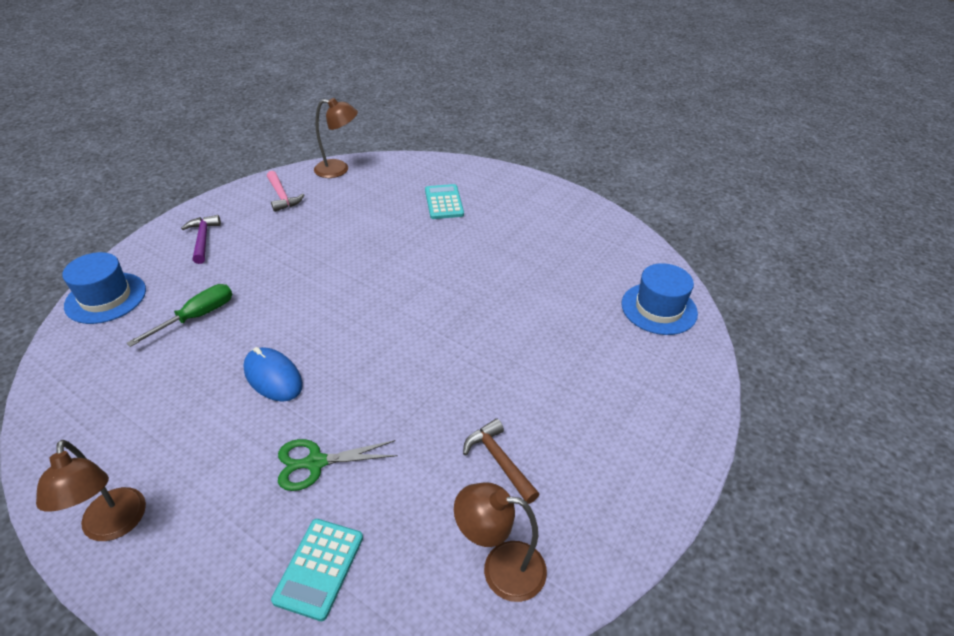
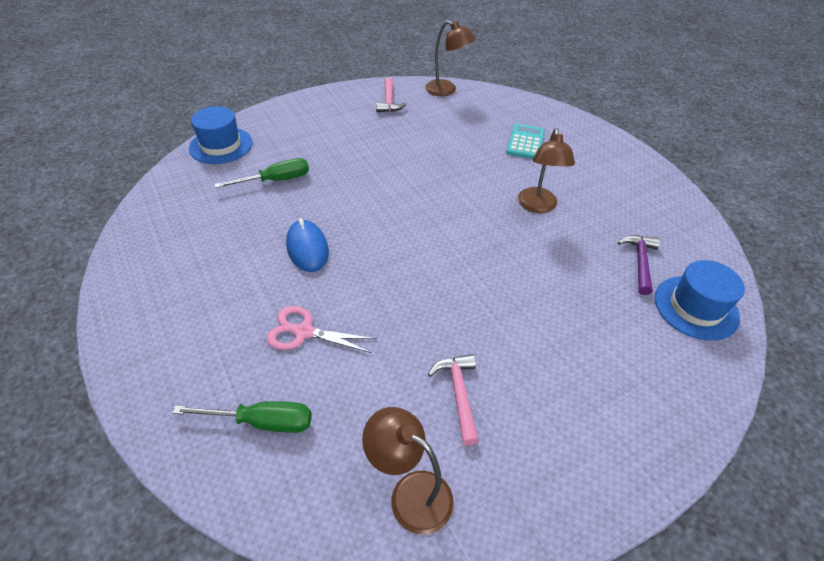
camera: 25 degrees right, 5 degrees up
(114, 526) = (139, 322): brown lamp -> brown lamp (538, 206)
(203, 239) = (311, 120): purple hammer -> purple hammer (640, 262)
(315, 463) = (303, 332): green scissors -> pink scissors
(319, 568) = (262, 421): turquoise calculator -> green screwdriver
(499, 460) = (458, 393): brown hammer -> pink hammer

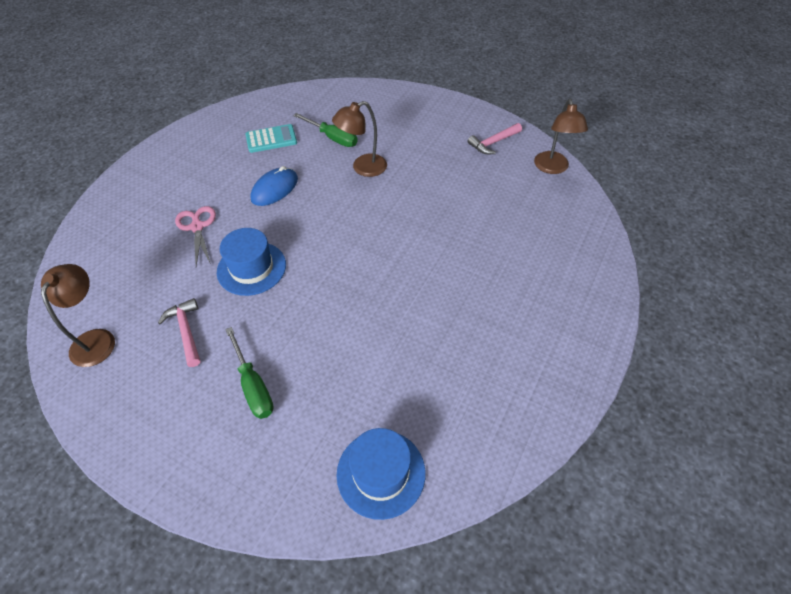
camera: 60 degrees right, 5 degrees up
(221, 145) = (347, 94): blue hat -> blue hat (251, 268)
(262, 421) = (119, 245): green screwdriver -> green screwdriver (253, 386)
(458, 393) = (186, 331): pink hammer -> pink hammer turned 75 degrees counterclockwise
(525, 142) = (525, 255): turquoise calculator -> turquoise calculator (271, 139)
(538, 206) = (433, 300): brown lamp -> brown lamp (363, 168)
(640, 262) = (414, 406): purple hammer -> none

